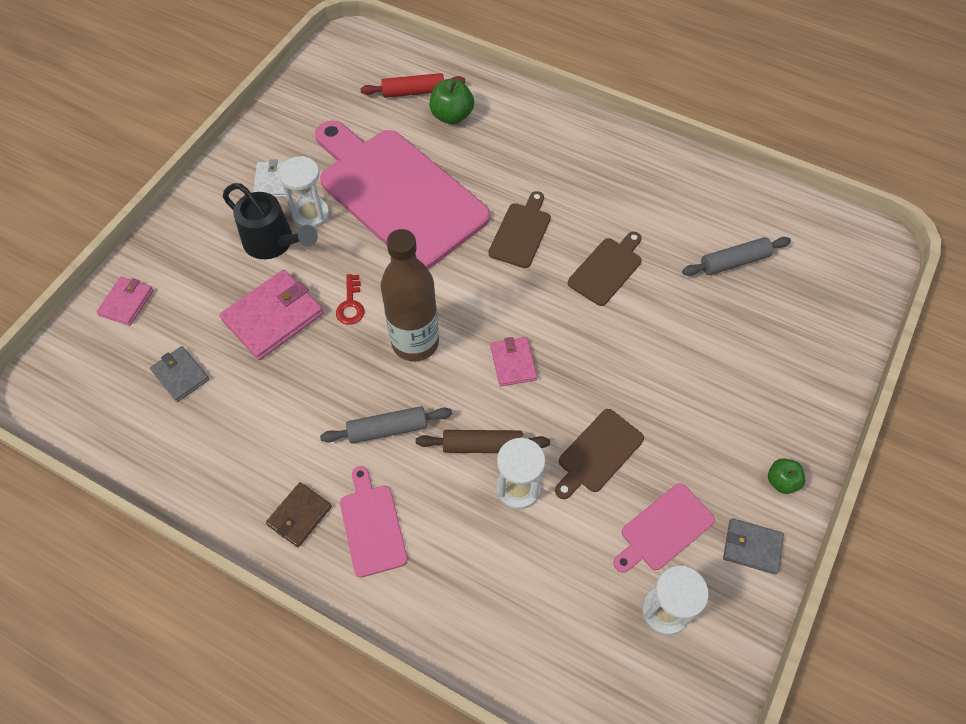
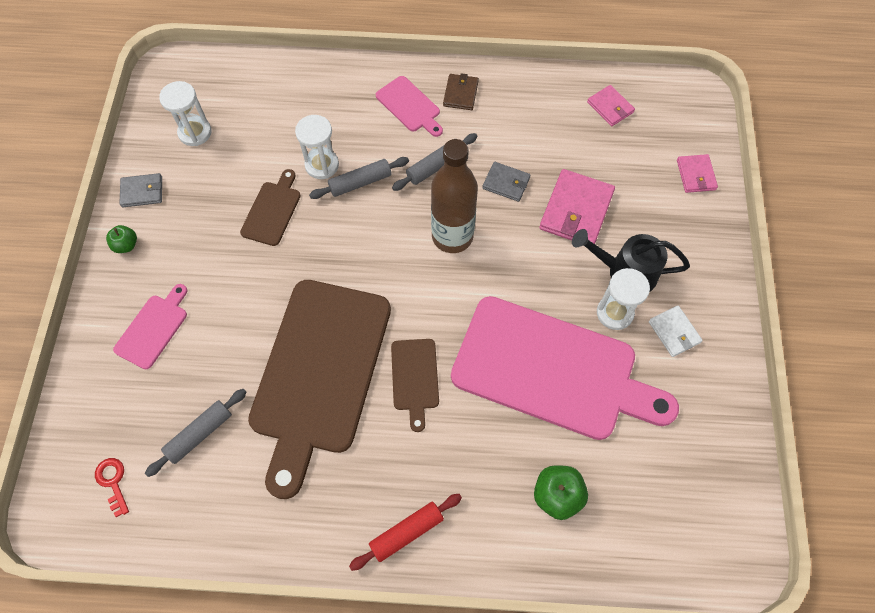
camera: 155 degrees right, 5 degrees up
(180, 375) = (609, 142): grey wallet -> grey wallet (506, 183)
(351, 305) = (523, 246): red key -> red key (113, 482)
(413, 92) = (617, 511): red rolling pin -> red rolling pin (406, 532)
(482, 446) = (360, 182): brown rolling pin -> grey rolling pin
(513, 363) = (366, 252): pink wallet -> pink wallet (610, 107)
(607, 269) = (319, 373): brown cutting board -> brown cutting board, size x2.32
(664, 529) = (208, 179): pink cutting board -> pink cutting board (153, 328)

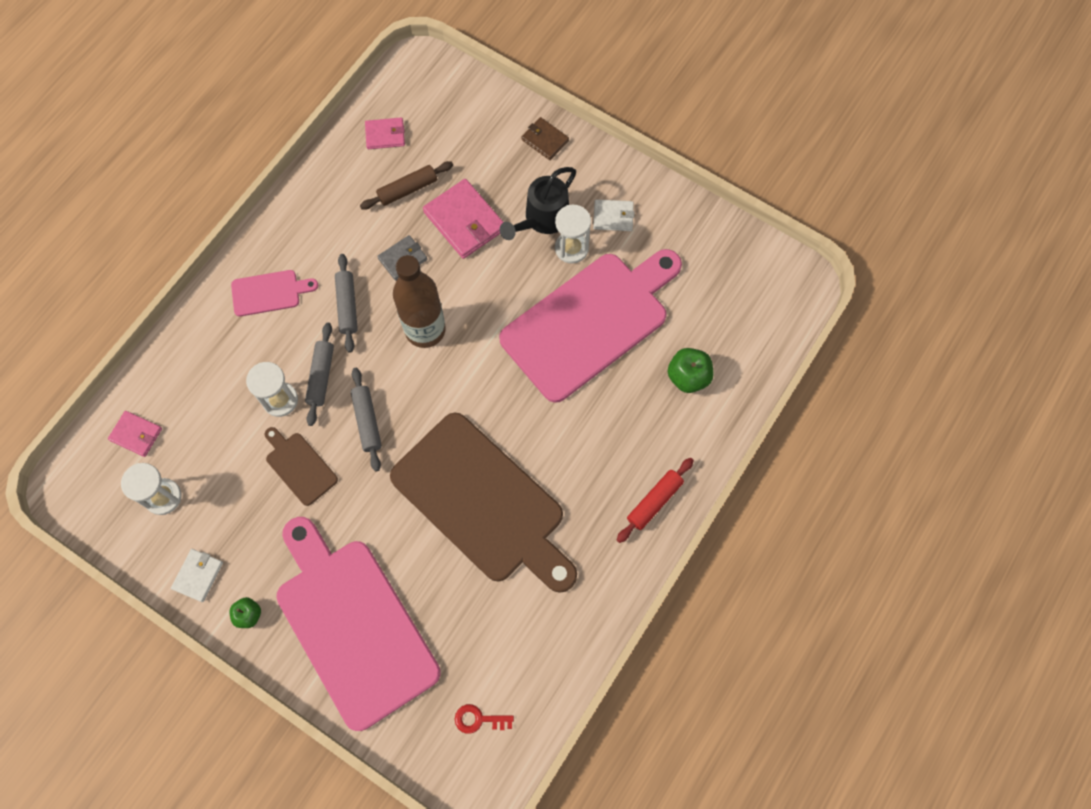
camera: 60 degrees left, 5 degrees up
(142, 192) = (198, 575): grey wallet -> white wallet
(153, 328) = (353, 625): pink cutting board -> pink cutting board, size x2.32
(200, 434) = (479, 627): grey rolling pin -> grey rolling pin (367, 421)
(406, 532) = (654, 501): red rolling pin -> red rolling pin turned 45 degrees clockwise
(415, 378) = (534, 429): brown cutting board -> none
(460, 93) = (286, 243): brown wallet -> brown wallet (545, 140)
(573, 151) = (407, 189): none -> brown rolling pin
(696, 175) = (492, 114): pink wallet -> pink wallet (136, 434)

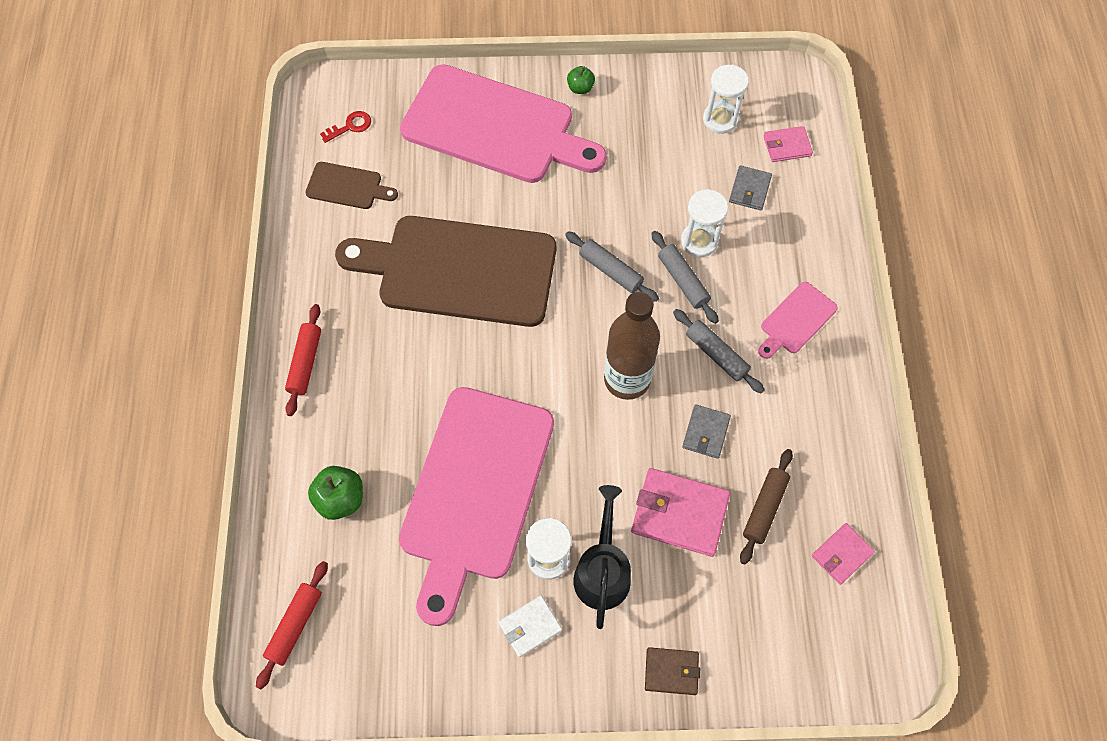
camera: 145 degrees right, 5 degrees down
(198, 575) = (641, 89): white wallet -> none
(202, 416) = (749, 190): none -> grey wallet
(299, 466) = (635, 203): brown cutting board -> brown cutting board (347, 186)
(767, 312) = (295, 625): none -> red rolling pin

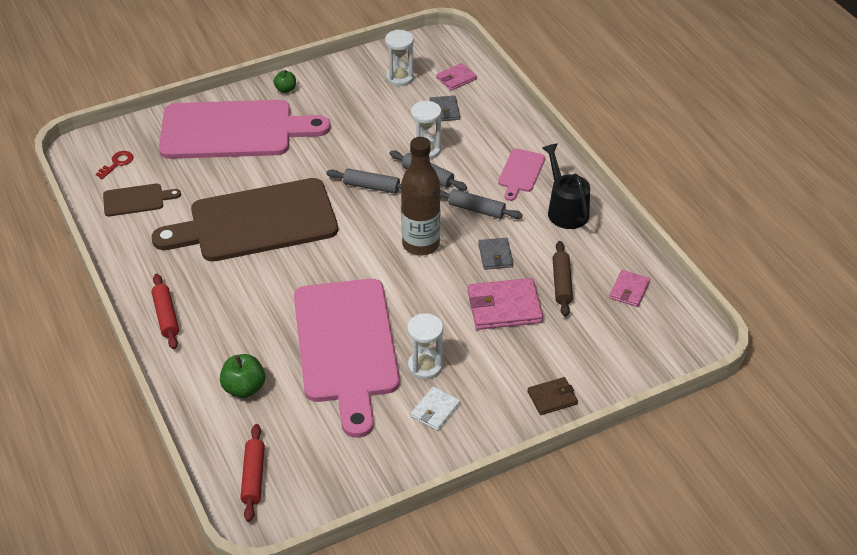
camera: 25 degrees left, 20 degrees down
(602, 570) = (469, 359): black watering can -> black watering can (565, 209)

